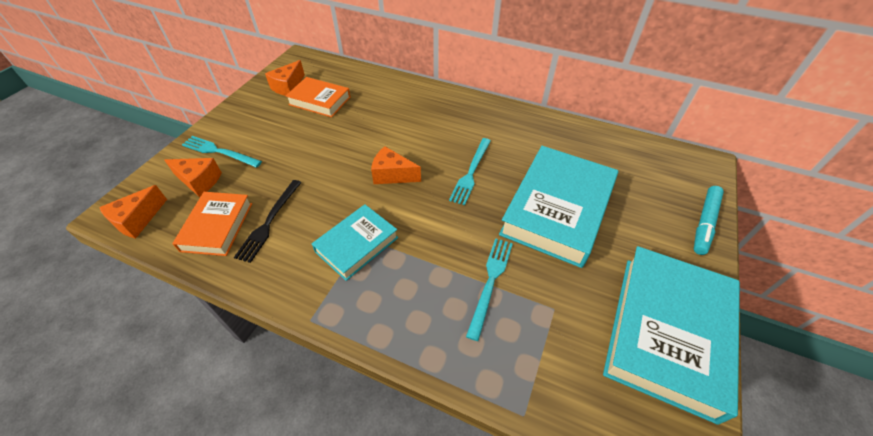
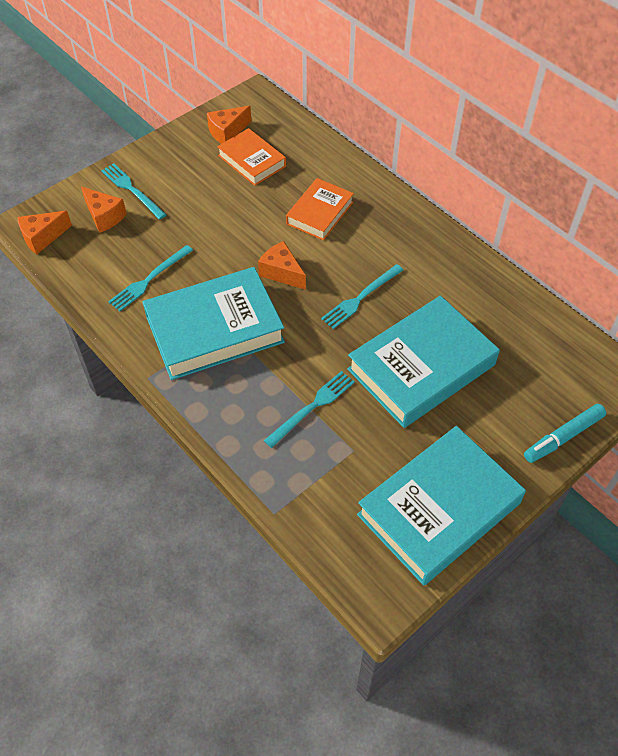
camera: 25 degrees right, 5 degrees up
(217, 226) = (104, 268): orange book -> orange book (319, 213)
(269, 222) = (149, 279): black fork -> turquoise fork
(357, 244) = (214, 329): turquoise book -> turquoise book, size x1.78

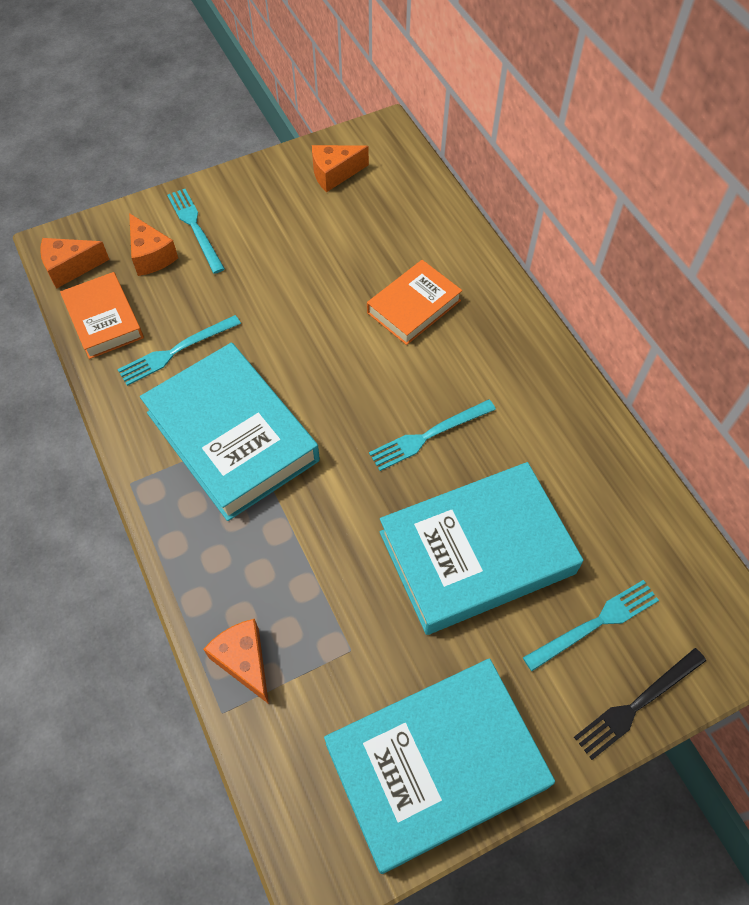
camera: 15 degrees right, 5 degrees up
(214, 329) = (232, 436): turquoise book -> turquoise book turned 60 degrees clockwise
(252, 161) = (352, 218): orange book -> orange book (104, 320)
(282, 272) = (340, 378): orange cheese -> orange cheese (244, 661)
(312, 407) = (318, 574): turquoise fork -> turquoise fork (595, 623)
(563, 437) = (637, 704): turquoise marker -> black fork

